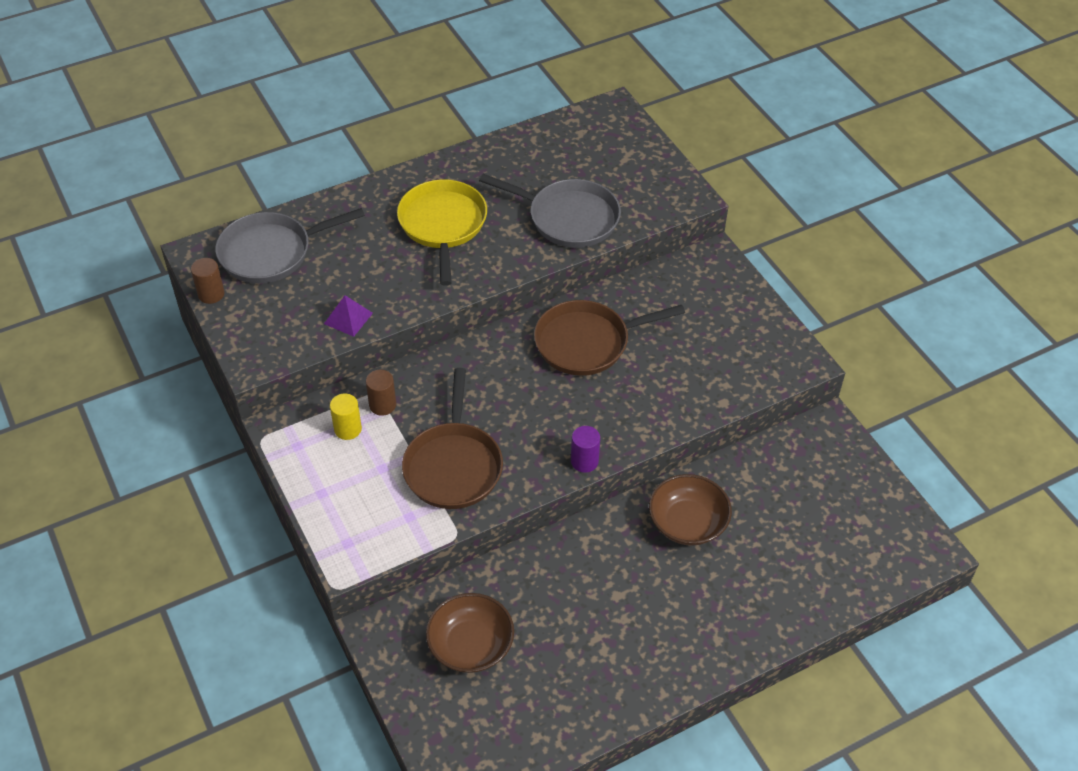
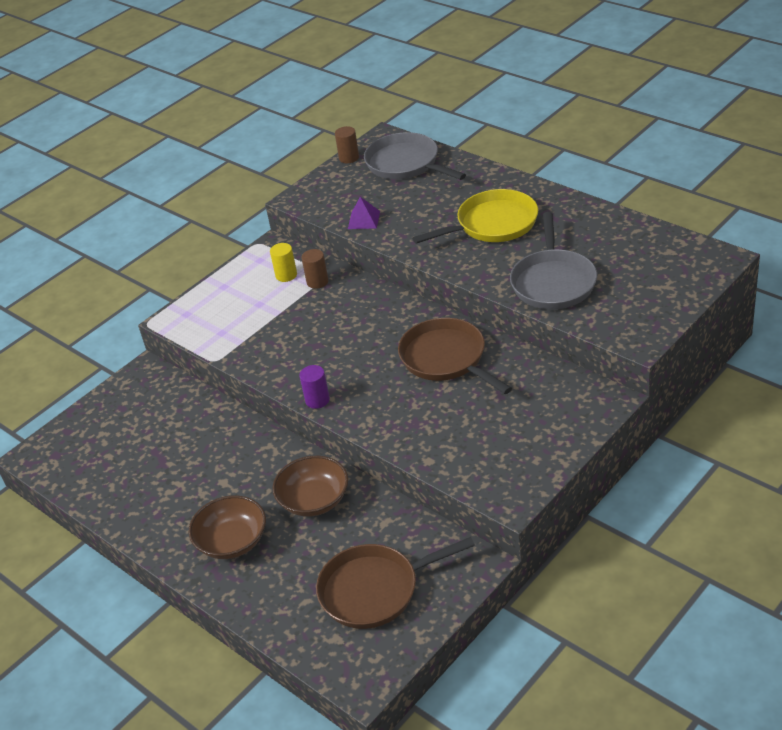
camera: 75 degrees right, 10 degrees down
(453, 466) = (278, 335): brown pan -> brown pan (375, 590)
(471, 645) = (148, 420): brown bowl -> brown bowl (232, 541)

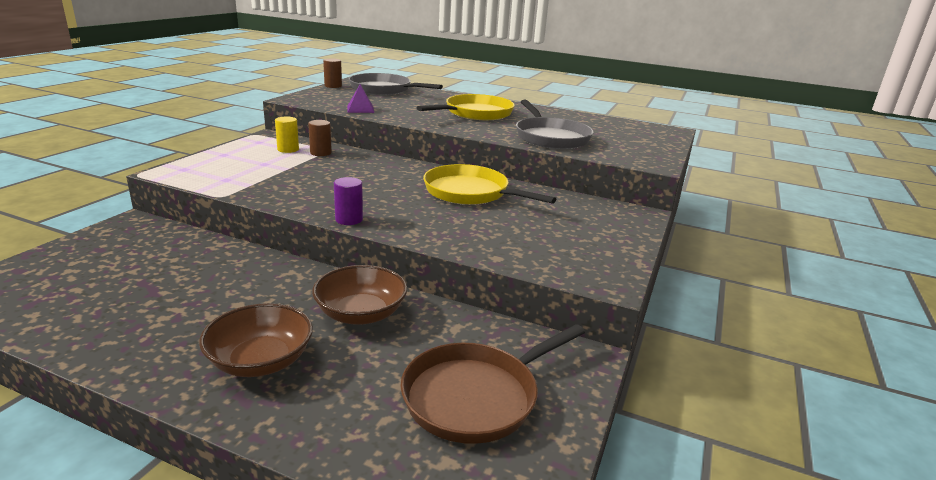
camera: 25 degrees left, 15 degrees down
(446, 359) = (470, 193): brown pan -> yellow pan

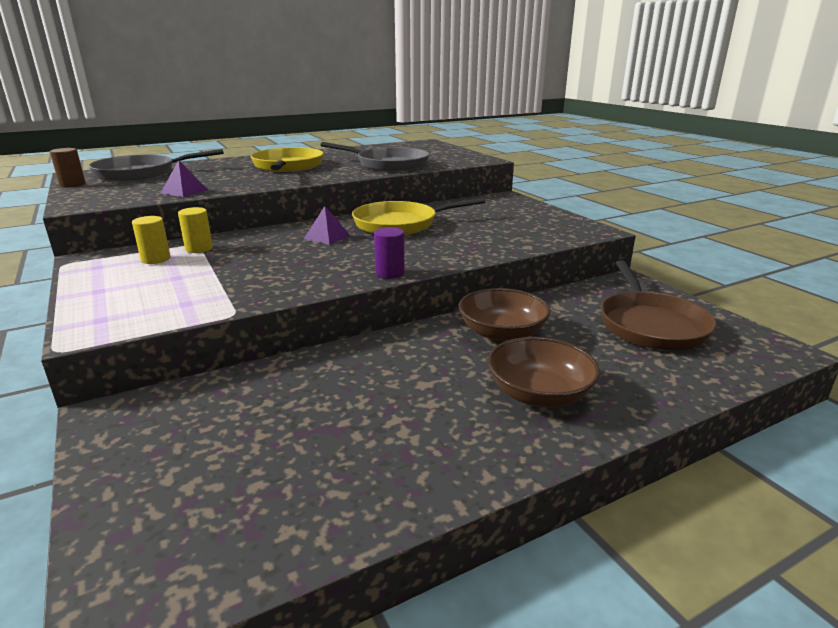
camera: 50 degrees left, 0 degrees up
(320, 153) = (199, 249): brown cylinder -> yellow cylinder
(398, 178) = (327, 237): none -> purple pyramid

